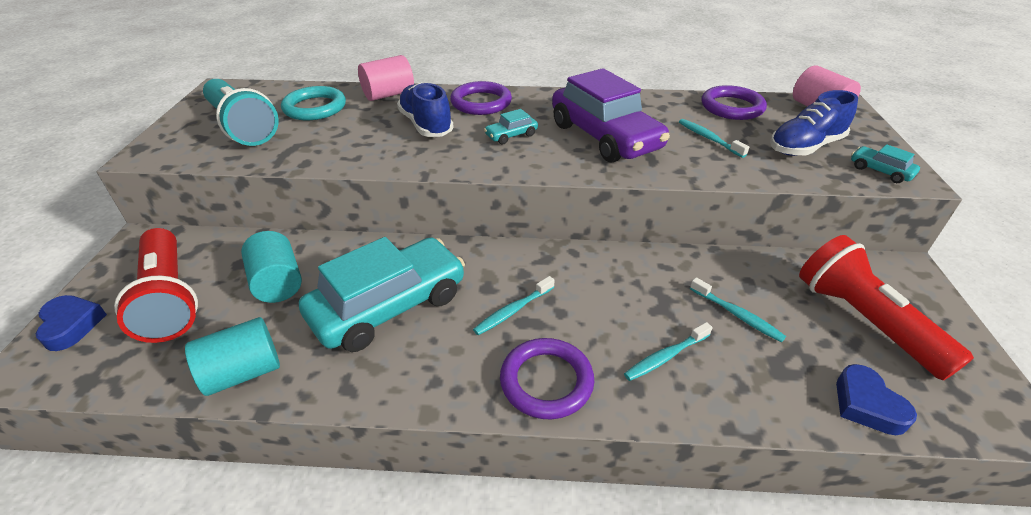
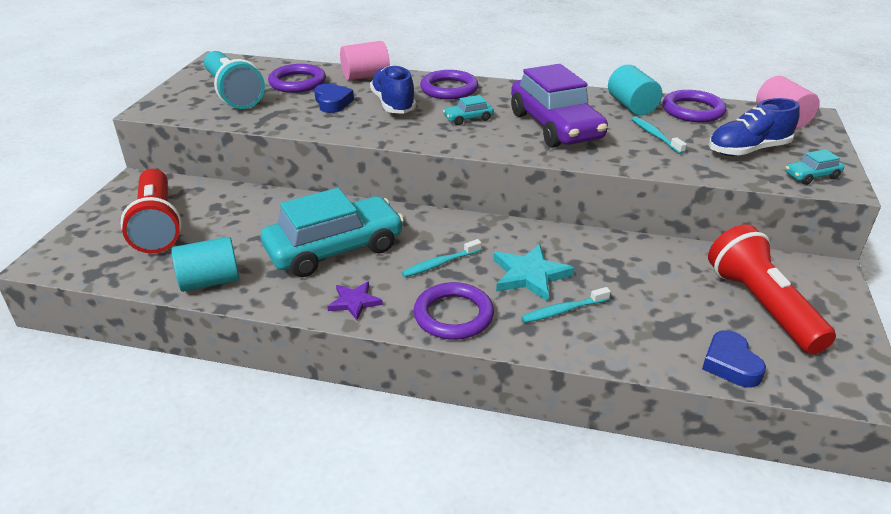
camera: 10 degrees right, 5 degrees down
(71, 325) = (82, 236): blue heart -> blue heart (332, 102)
(278, 283) = (245, 223): turquoise cylinder -> turquoise cylinder (631, 106)
(315, 108) = (297, 82): turquoise ring -> purple ring
(426, 378) = (354, 302): none -> purple star
(615, 313) = (530, 275): none -> turquoise star
(737, 315) = (641, 288): turquoise toothbrush -> none
(880, 171) = (811, 176): turquoise car -> turquoise car turned 75 degrees counterclockwise

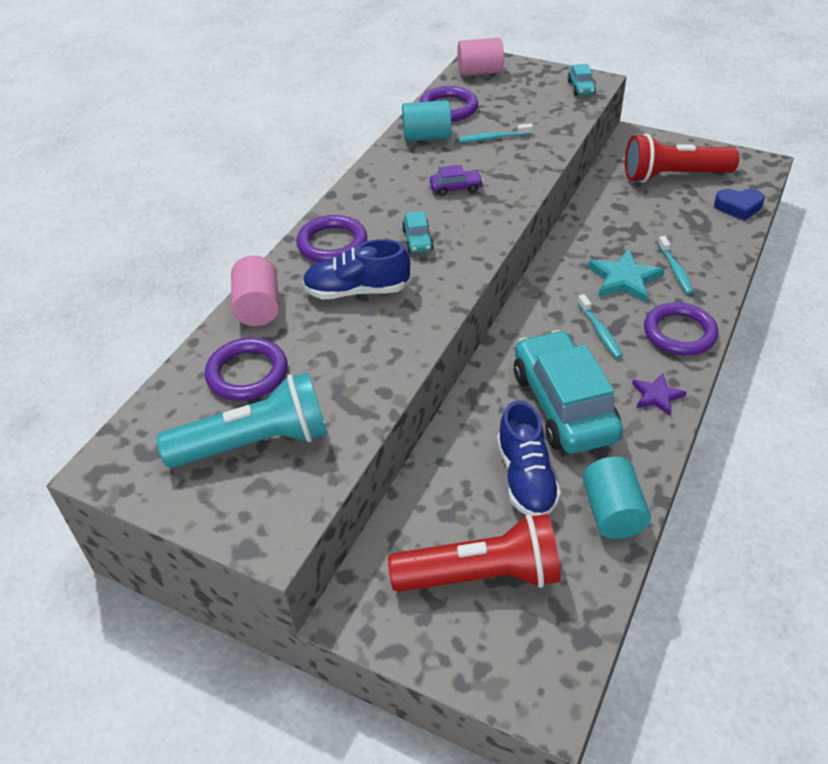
camera: 75 degrees left, 10 degrees up
(332, 102) = (330, 342): blue heart -> none
(555, 126) = (456, 188): purple car -> purple car, size x0.41
(748, 150) = (532, 102): blue shoe -> blue shoe (526, 478)

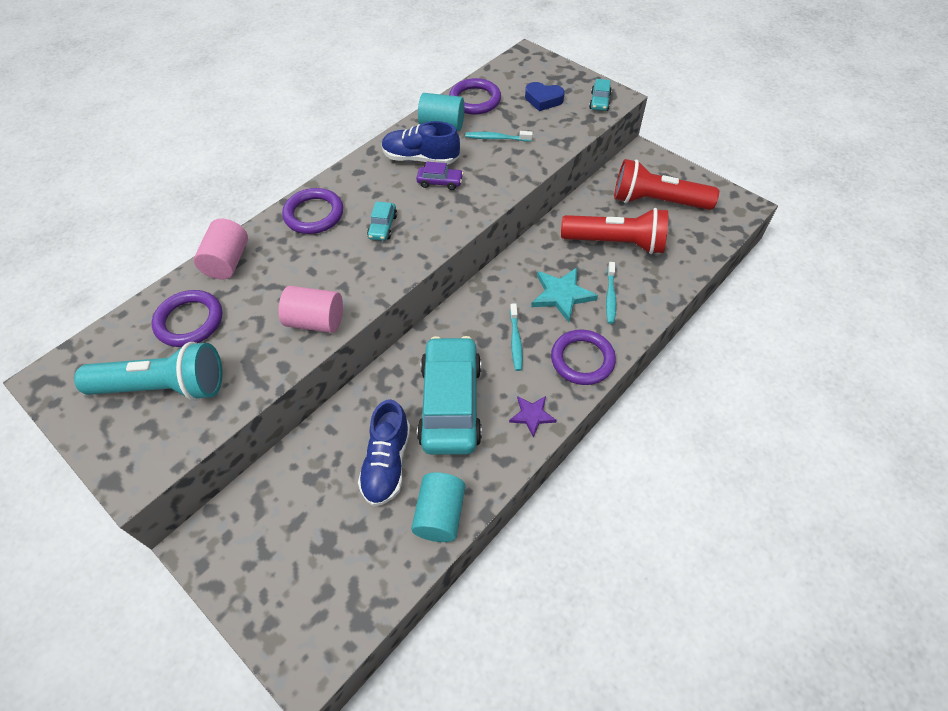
camera: 15 degrees right, 10 degrees up
(357, 291) = (310, 265): blue shoe -> blue shoe (421, 158)
(480, 72) = (520, 68): pink cylinder -> pink cylinder (316, 321)
(481, 575) = (310, 540): red flashlight -> red flashlight (616, 243)
(738, 207) = (699, 246): blue heart -> blue heart (543, 100)

